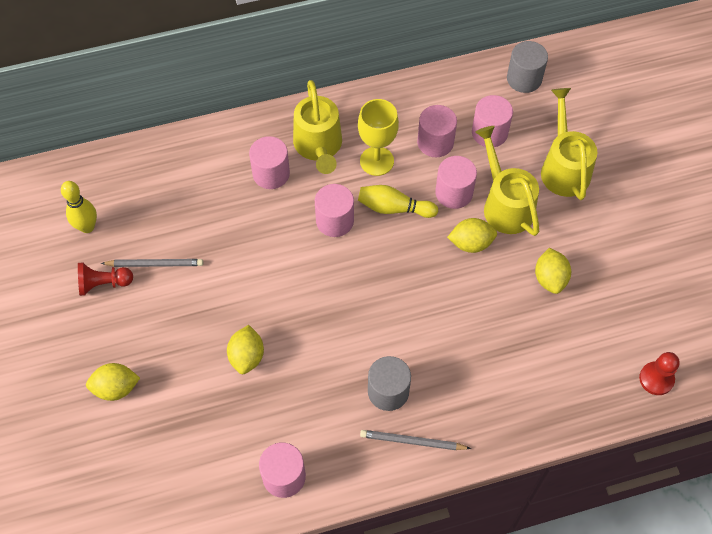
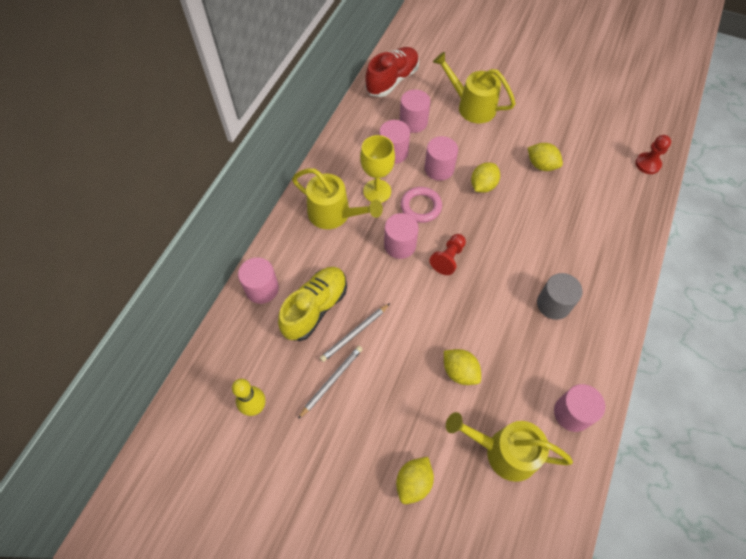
camera: 50 degrees left, 0 degrees up
(103, 284) = (316, 429): red pawn -> red pawn (448, 258)
(211, 202) = (315, 308): none -> yellow shoe
(271, 174) = (328, 256): pink cylinder -> pink cylinder (262, 289)
(394, 208) = (421, 206): yellow bowling pin -> pink ring
(412, 442) = (600, 316): grey pencil -> grey pencil (355, 333)
(504, 204) = (470, 150): yellow watering can -> yellow watering can (503, 451)
(524, 79) = (392, 80): grey cylinder -> red shoe

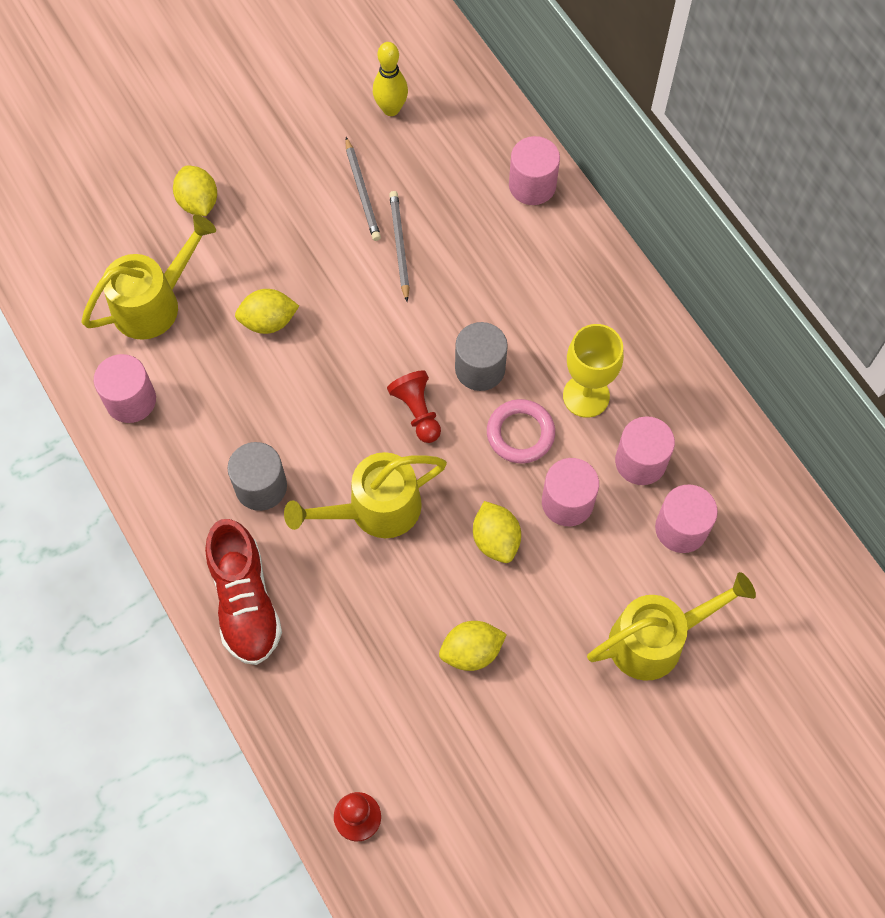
camera: 125 degrees right, 5 degrees up
(315, 308) = (463, 225): yellow shoe -> none
(335, 214) = (584, 322): yellow watering can -> yellow watering can (374, 510)
(392, 80) = (792, 557): red shoe -> red shoe (245, 601)
(400, 245) = (480, 368): pink cylinder -> grey cylinder

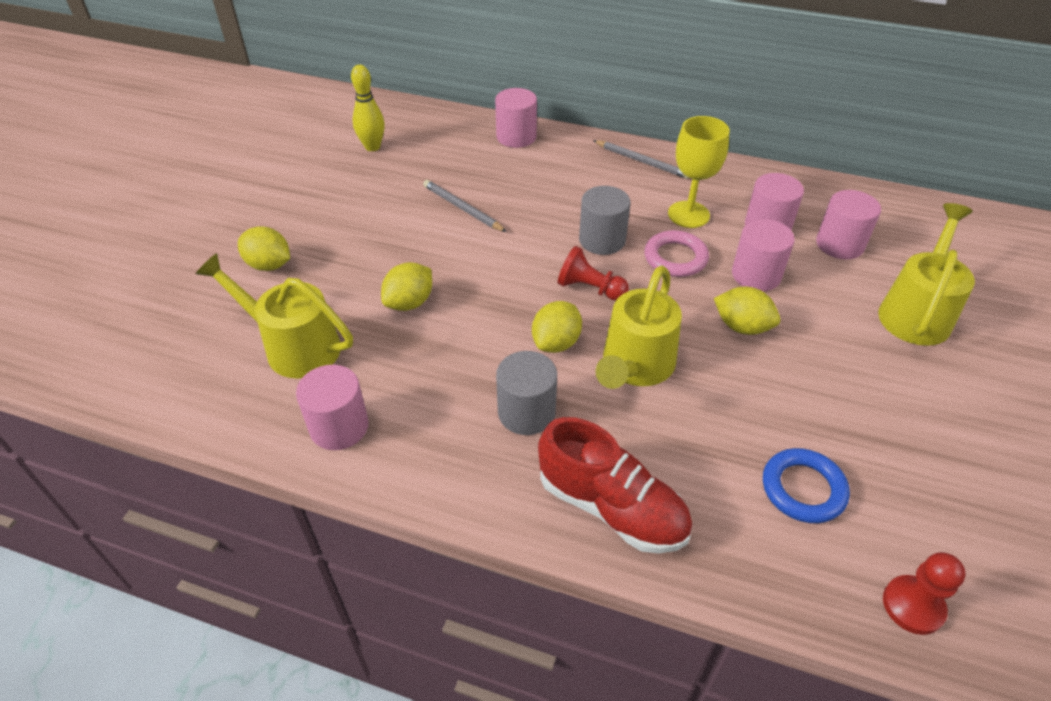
camera: 40 degrees left, 20 degrees down
(155, 302) = (293, 346): yellow watering can -> yellow watering can turned 75 degrees counterclockwise
(362, 192) = (400, 195): grey pencil -> grey pencil (642, 161)
(382, 694) = (803, 489): none -> blue ring
(471, 651) = (822, 408): yellow lemon -> yellow lemon (556, 343)

